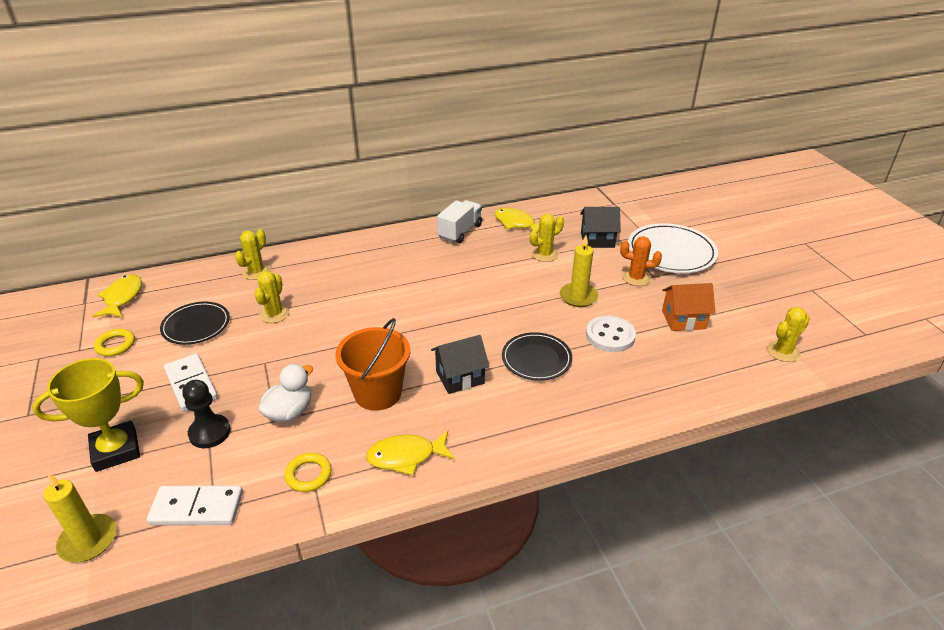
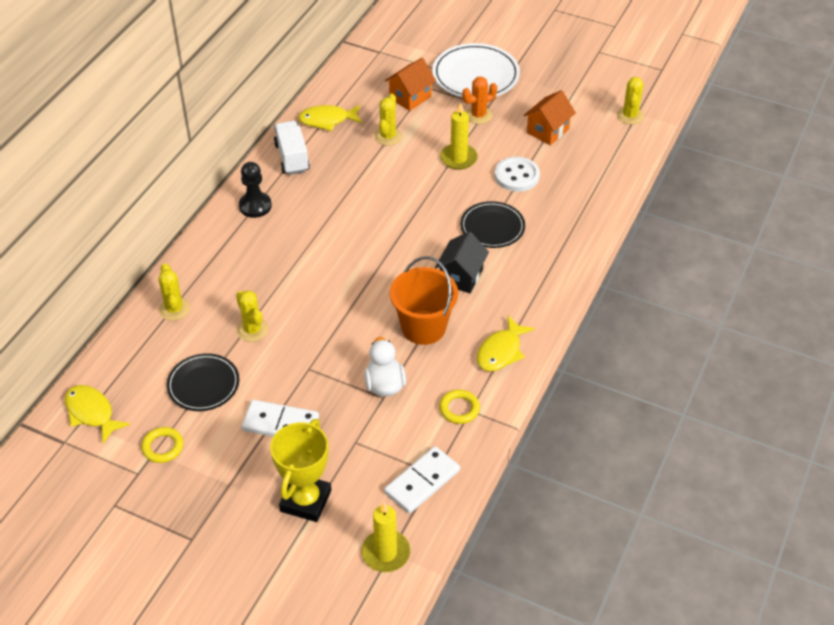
camera: 45 degrees left, 10 degrees up
(210, 432) = (352, 439): black pawn -> black pawn (255, 206)
(597, 240) = (410, 97): black house -> orange house

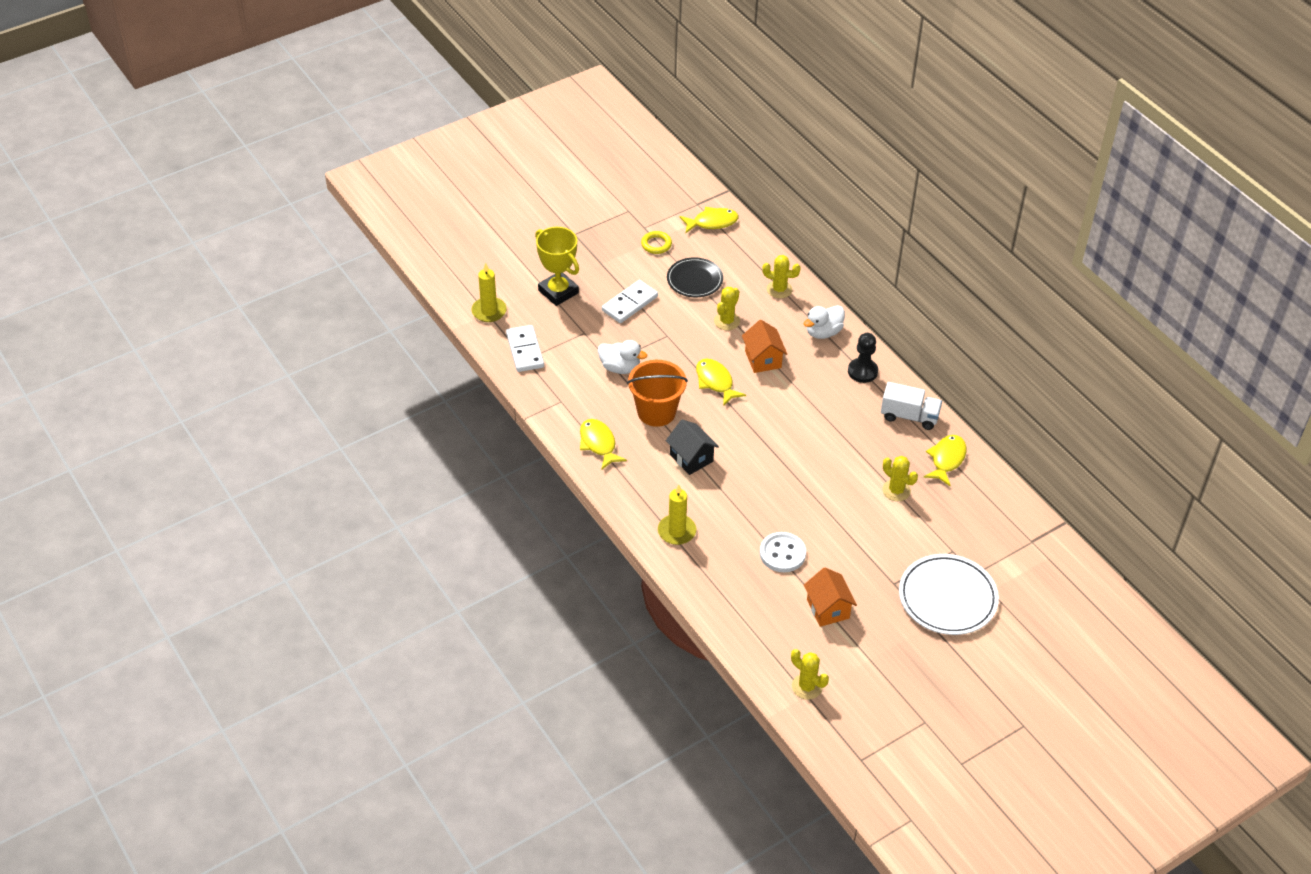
camera: 120 degrees right, 0 degrees up
(218, 252) = (823, 332): none -> white duck
(252, 330) = (727, 321): yellow cactus -> yellow cactus turned 60 degrees counterclockwise
(348, 301) = (715, 382): none -> yellow fish
(410, 97) = (944, 532): orange house -> orange house (763, 359)
(458, 158) = (833, 525): yellow candle -> yellow candle (676, 531)
(459, 409) = (567, 396): yellow ring -> none
(478, 115) = (884, 569): orange cactus -> none
(492, 227) = (731, 504): black plate -> none

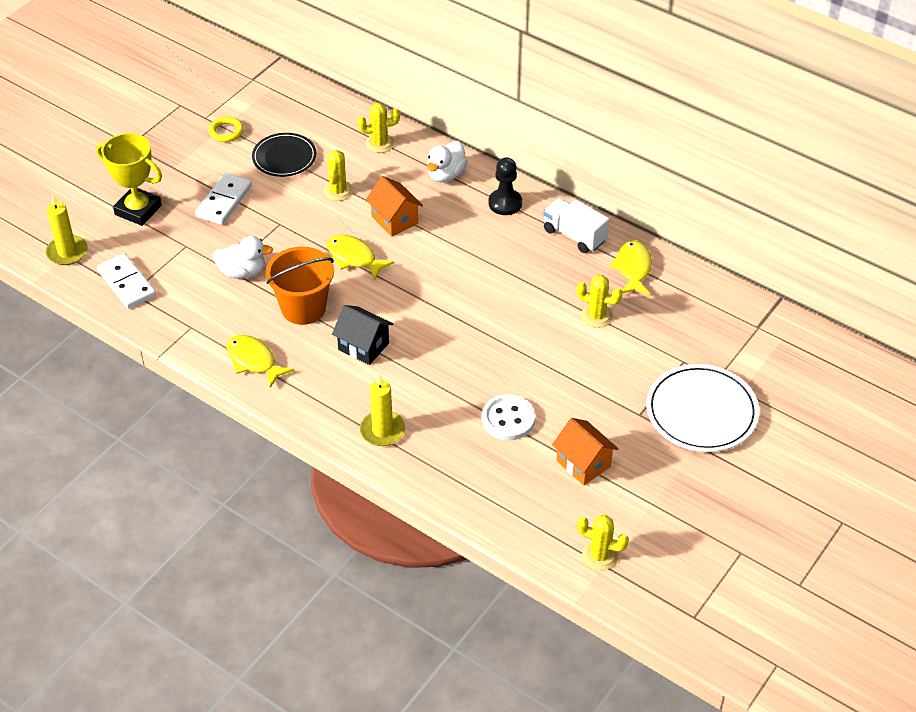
camera: 20 degrees left, 0 degrees up
(712, 222) = (277, 94): yellow fish -> none
(909, 416) = (574, 235): white truck -> white truck turned 135 degrees counterclockwise

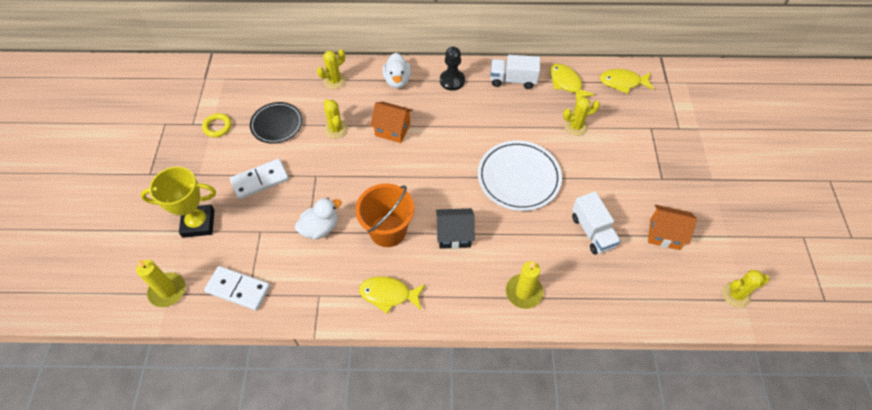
camera: 35 degrees left, 10 degrees up
(224, 201) = (260, 180): white domino -> white domino turned 75 degrees clockwise
(354, 258) = (389, 172): yellow fish -> yellow fish (622, 82)
(508, 419) = (592, 231): white button -> white truck
(701, 412) = (692, 155): white plate -> white plate (519, 177)

